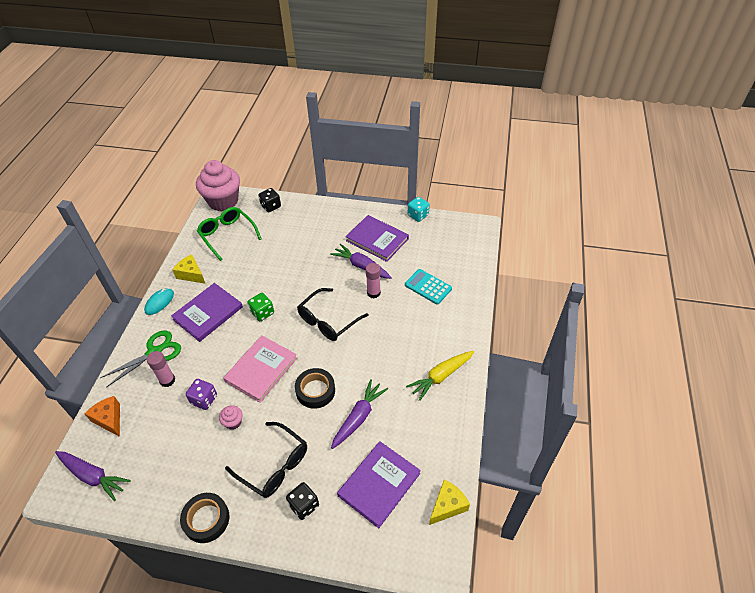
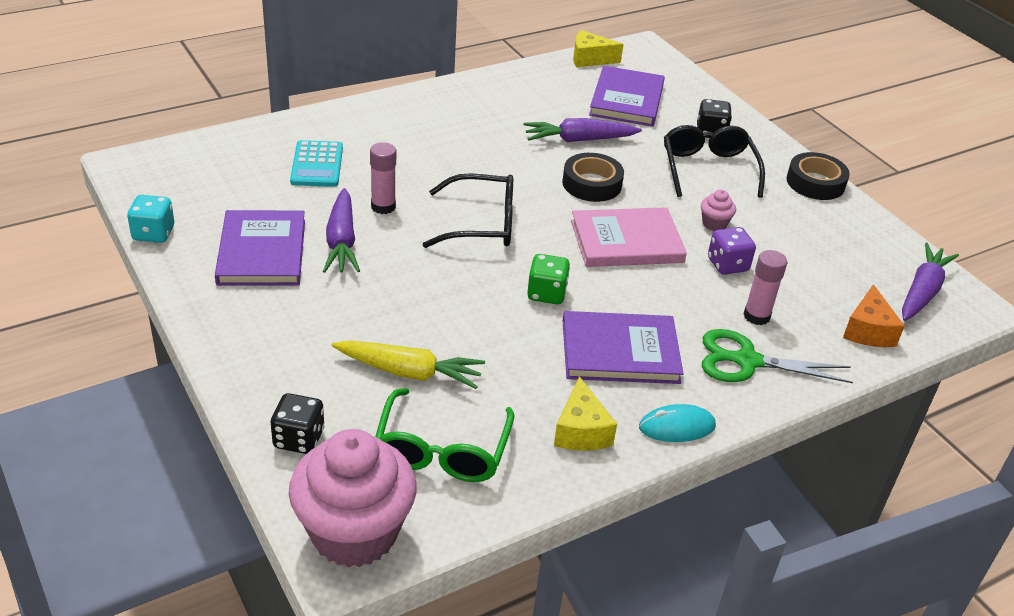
camera: 135 degrees left, 10 degrees down
(93, 476) = (922, 291): purple carrot -> purple carrot turned 45 degrees clockwise
(379, 484) = (627, 100): purple book -> purple book turned 75 degrees counterclockwise
(441, 376) = (453, 107): yellow carrot -> yellow carrot (409, 372)

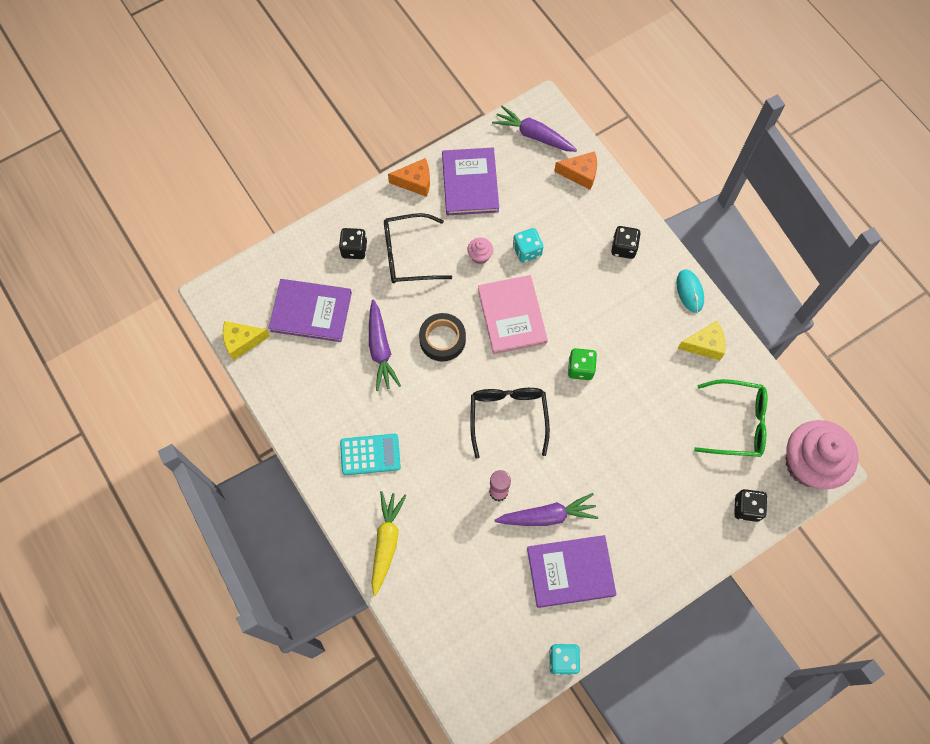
camera: 90 degrees left, 30 degrees up
(317, 165) = (449, 553): turquoise calculator -> turquoise calculator (370, 454)
(409, 372) = (675, 450): yellow carrot -> yellow carrot (386, 542)
(590, 59) = (242, 341): yellow cheese -> yellow cheese turned 75 degrees clockwise
(620, 351) = (630, 322): purple book -> purple book (470, 183)
(727, 265) = (527, 251): purple dice -> turquoise dice
(746, 361) = (623, 248): green scissors -> black dice
(756, 316) = (578, 238): pink glue stick -> none
(815, 183) = (415, 182): black tape -> orange cheese

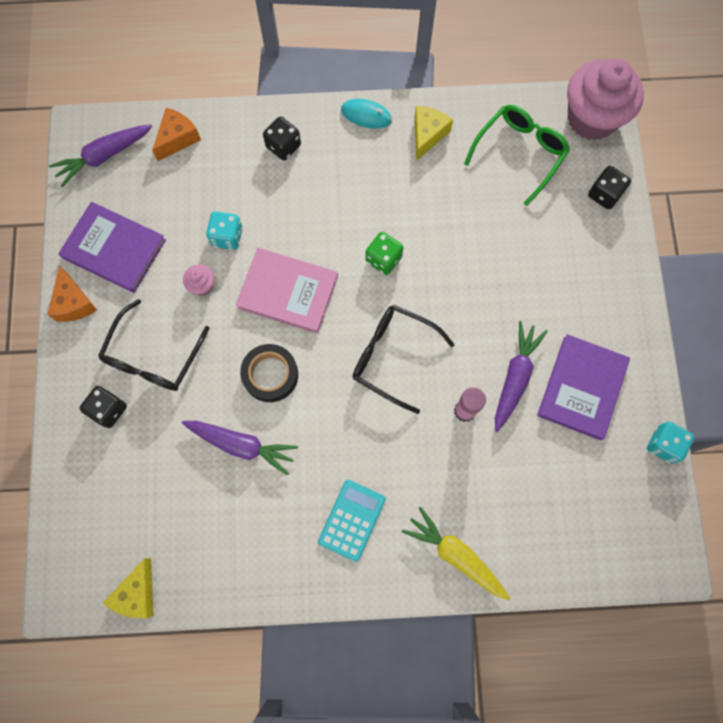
camera: 60 degrees left, 5 degrees up
(311, 311) = (151, 496): purple book -> none
(415, 182) = (74, 303): orange cheese -> orange cheese turned 135 degrees clockwise

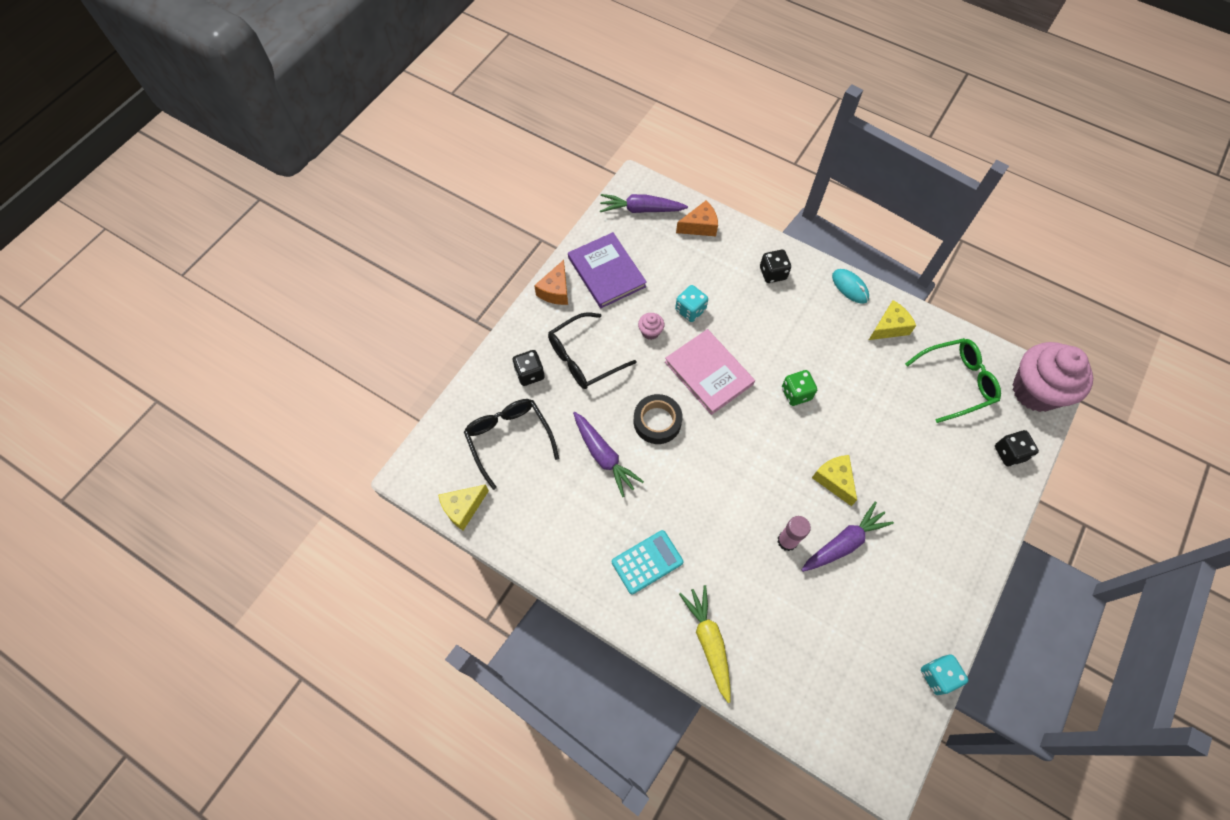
camera: 35 degrees right, 10 degrees down
(392, 357) = (757, 466): black glasses -> black glasses (509, 439)
(470, 323) = (834, 480): none -> yellow cheese
(582, 388) = (895, 586): purple book -> none

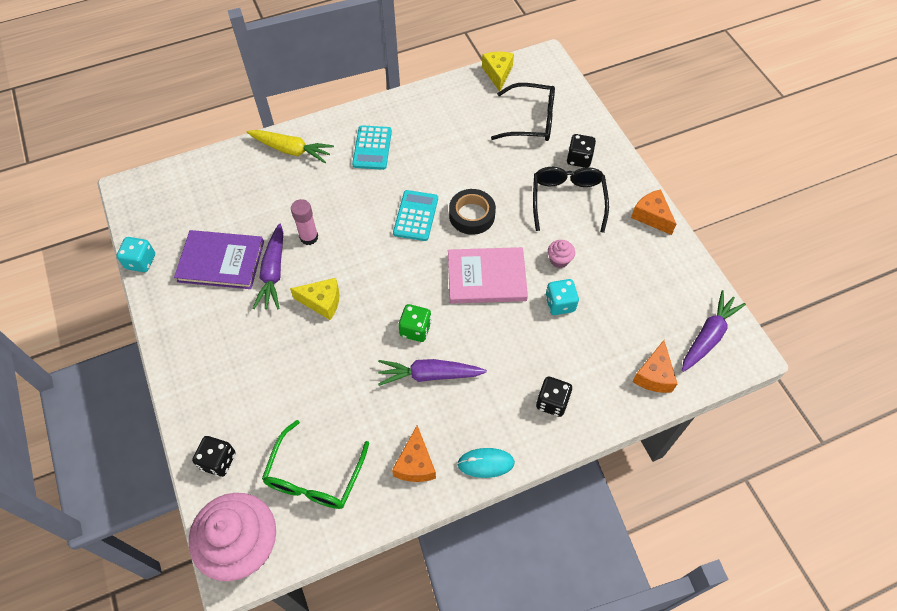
camera: 125 degrees right, 5 degrees down
(604, 456) = (471, 167): purple carrot -> purple carrot (429, 375)
(606, 272) = (647, 264): purple book -> purple book (221, 261)
(693, 466) = (416, 216): none -> turquoise calculator
(889, 327) = (415, 463): yellow cheese -> orange cheese

